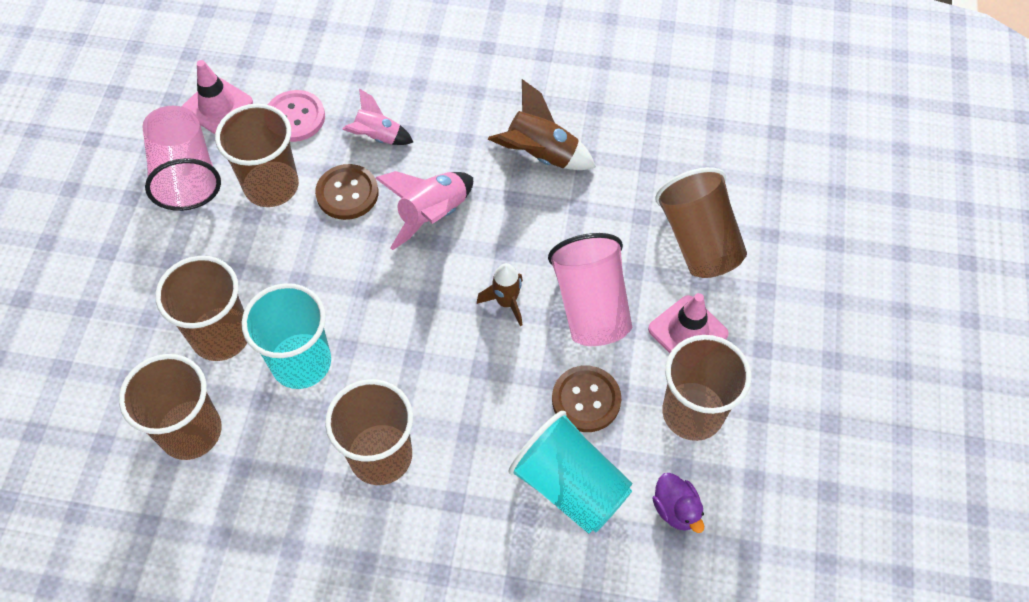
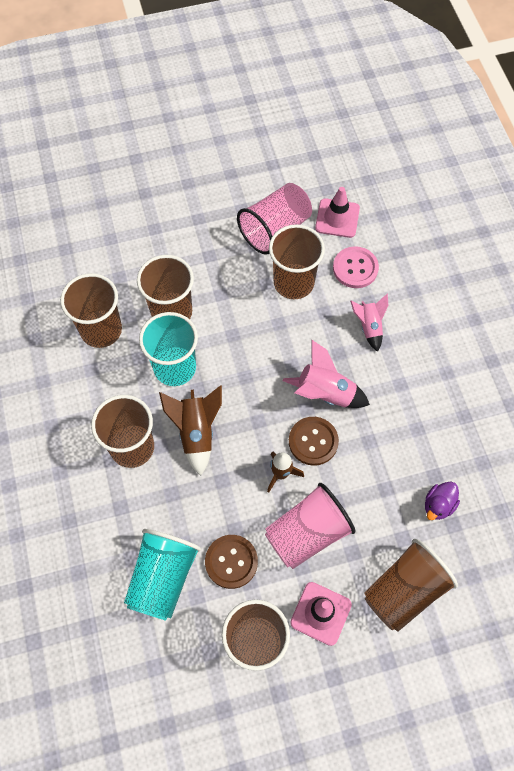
camera: 65 degrees right, 5 degrees up
(347, 193) = (313, 331): brown button -> brown button (313, 441)
(541, 155) = (416, 442): brown rocket -> brown rocket (196, 433)
(676, 509) = (176, 660): purple duck -> purple duck (438, 505)

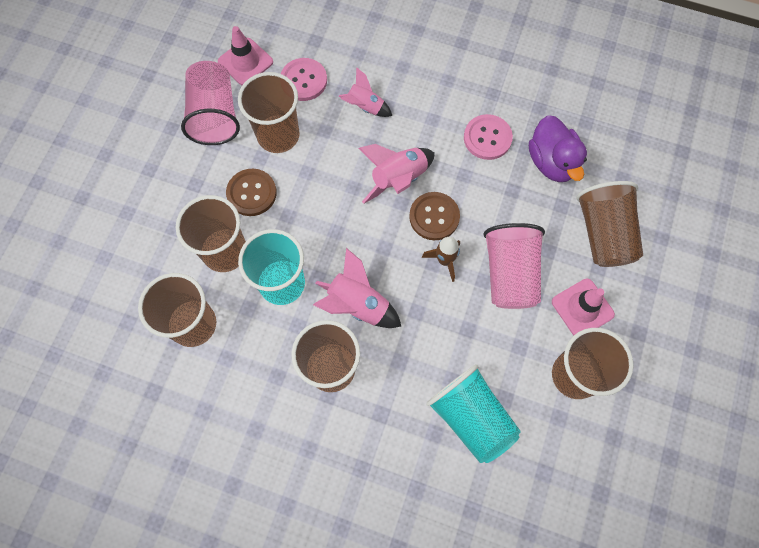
camera: 55 degrees left, 5 degrees up
(196, 433) = (358, 305): brown rocket -> pink rocket
(231, 562) = (494, 350): brown button -> brown button (251, 193)
(418, 438) = (487, 138): none -> pink button
(438, 505) = (552, 162): purple duck -> purple duck, size x1.67

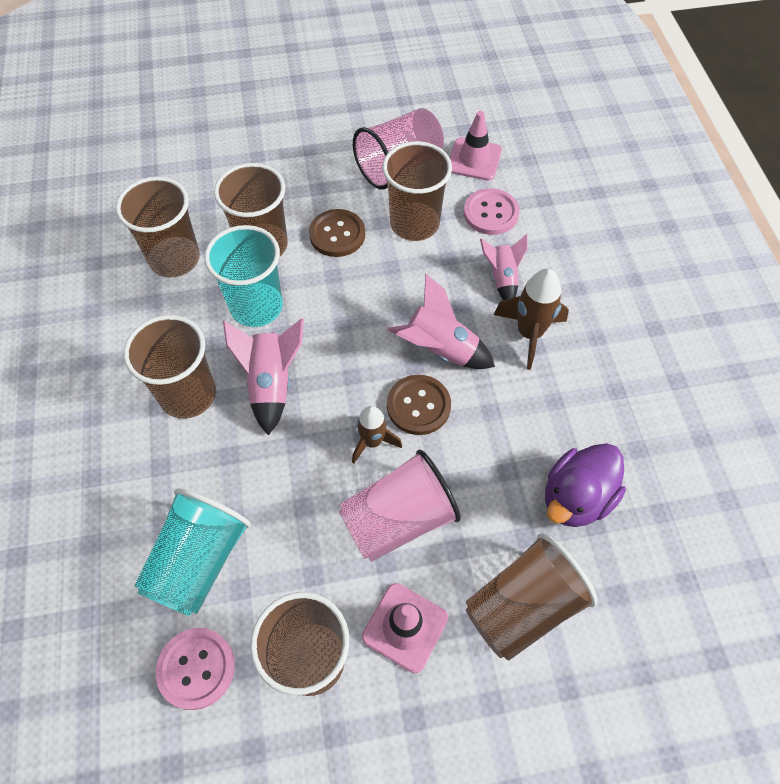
camera: 60 degrees right, 10 degrees down
(420, 117) = (529, 334): none -> brown rocket
(487, 138) = (554, 412): pink button -> pink button (196, 668)

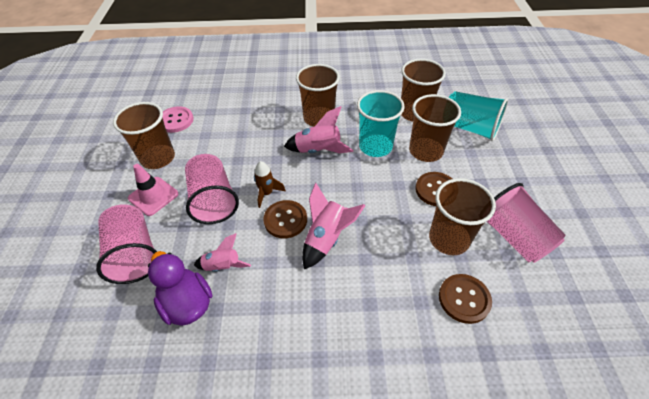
camera: 100 degrees right, 10 degrees down
(199, 561) = (224, 122): turquoise cup -> turquoise cup (469, 128)
(474, 159) = (532, 297): pink traffic cone -> none
(491, 213) = (464, 299): pink button -> brown button
(502, 278) = (389, 293): pink rocket -> pink rocket (223, 266)
(522, 606) = (134, 254): brown cup -> pink cup
(529, 334) = (331, 303): brown rocket -> none

